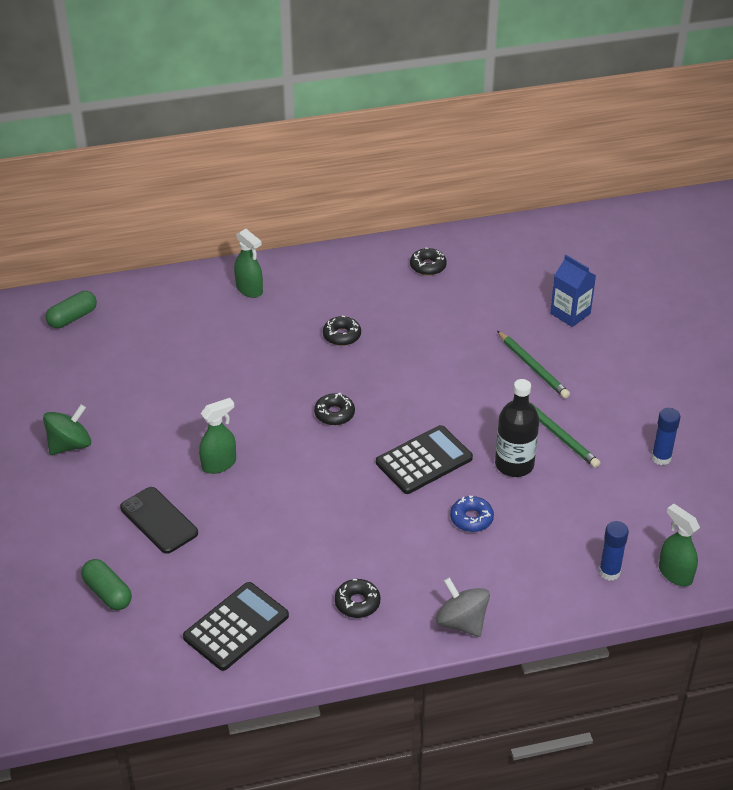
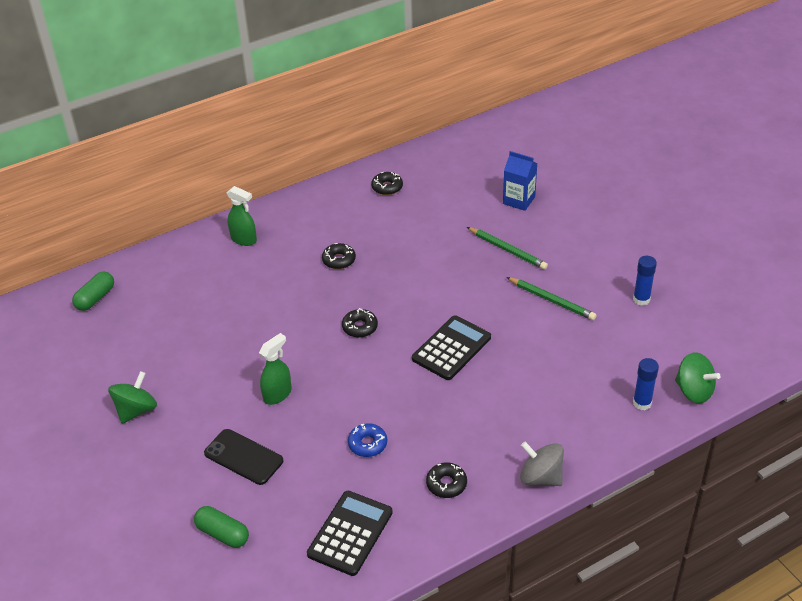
camera: 15 degrees left, 0 degrees up
(471, 518) = (511, 387): blue donut -> blue donut (367, 444)
(514, 464) = (527, 333): black bottle -> none
(675, 574) = (694, 391): green spray bottle -> green spinning top

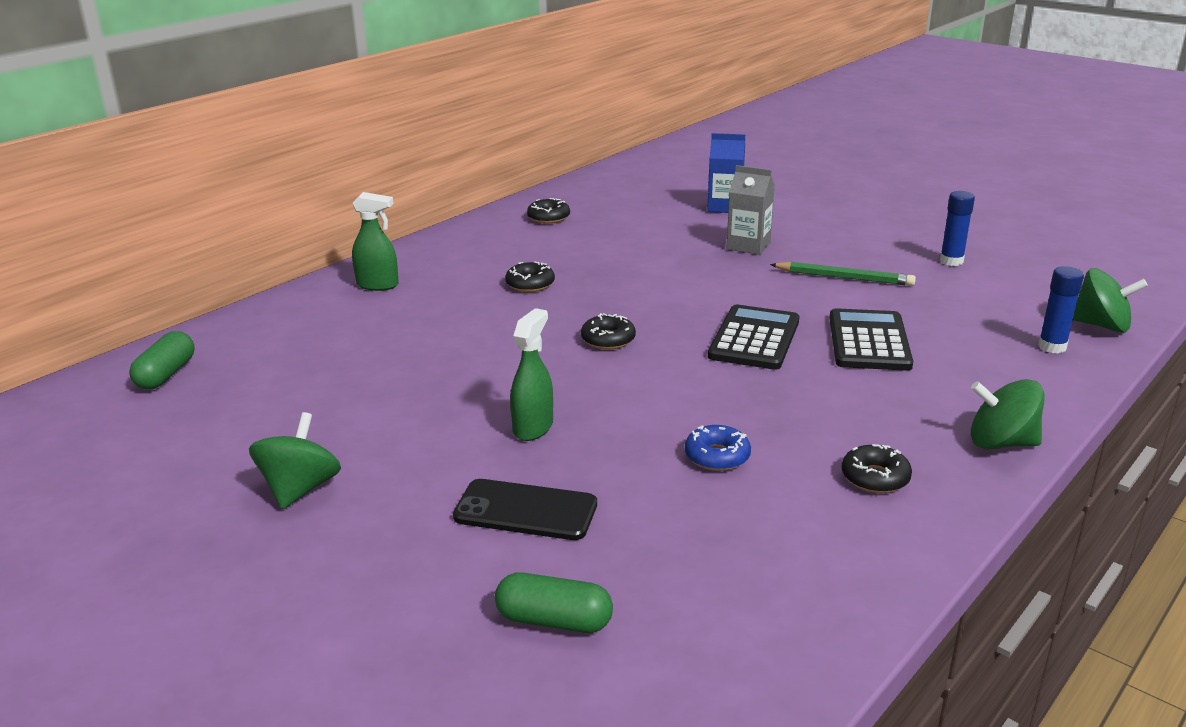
camera: 20 degrees left, 15 degrees down
(350, 533) = (776, 570): black calculator -> black calculator (868, 341)
(507, 250) = (748, 246): green pencil -> grey carton
(540, 477) = (1001, 443): grey spinning top -> green spinning top

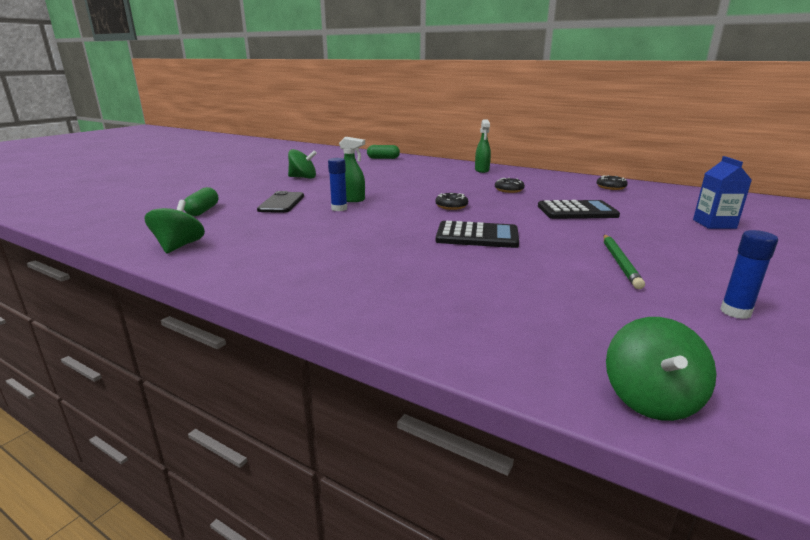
camera: 80 degrees right, 5 degrees down
(717, 456) = (326, 230): blue donut -> none
(748, 246) = (642, 232): grey carton -> none
(868, 341) = (499, 269): black calculator -> black calculator (577, 211)
(875, 477) = (300, 266): black donut -> none
(1001, 443) = (346, 310): green spinning top -> green spinning top (179, 246)
(1052, 347) = (554, 354): blue glue stick -> blue glue stick (339, 208)

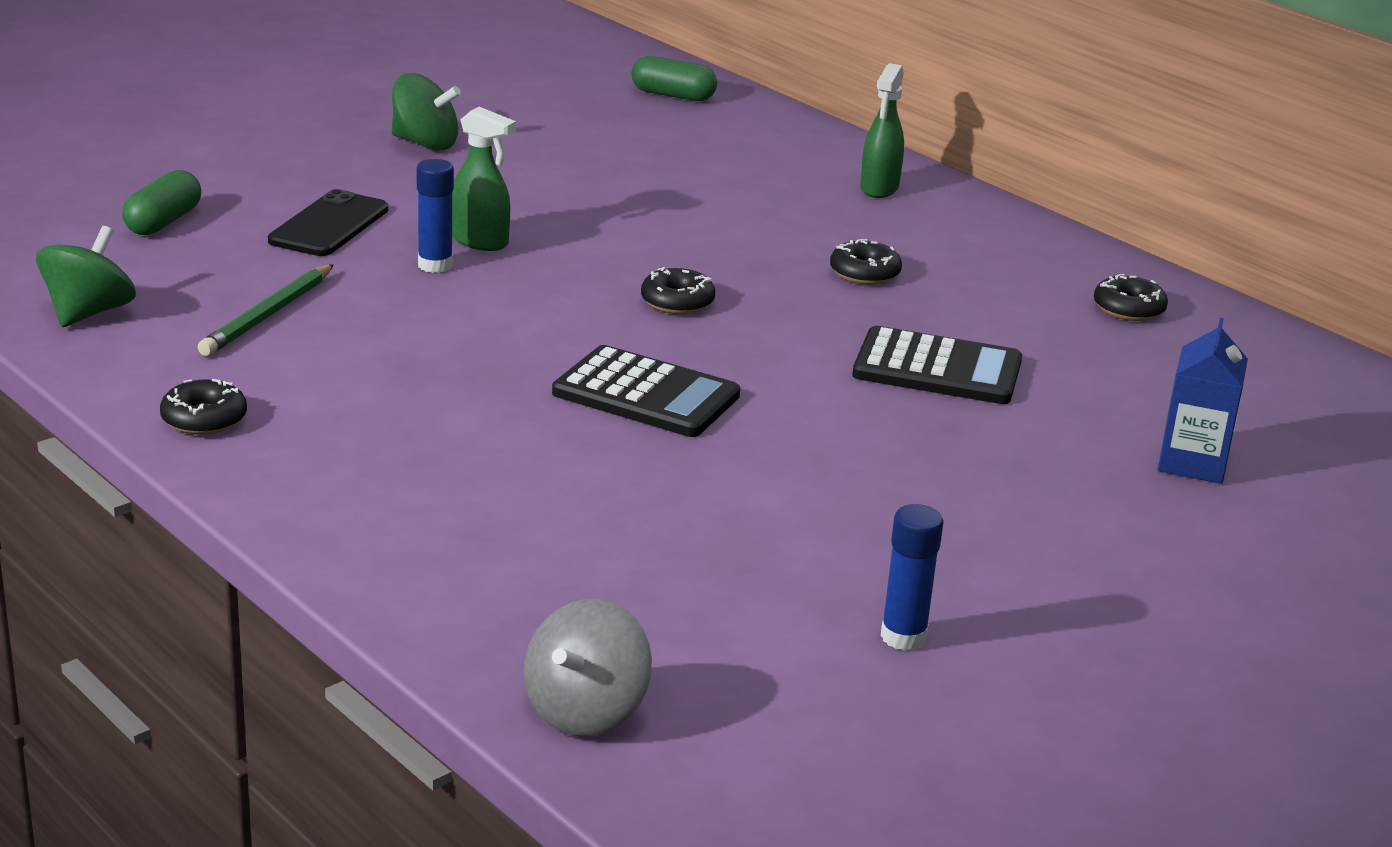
camera: 15 degrees right, 5 degrees up
(269, 280) = (204, 419): none -> black donut
(620, 263) = (845, 509): green pencil -> green pencil (268, 315)
(651, 399) = (585, 711): green spinning top -> grey spinning top

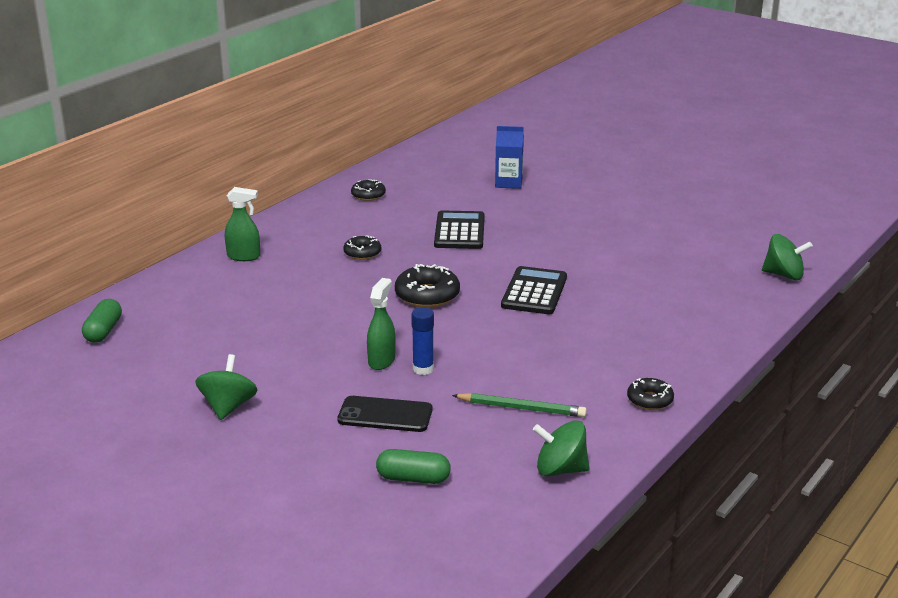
camera: 100 degrees left, 0 degrees up
(585, 711) = (784, 275): grey spinning top -> green spinning top
(677, 302) = (427, 295): black donut -> black donut, size x1.62
(903, 637) = (682, 226): blue glue stick -> none

